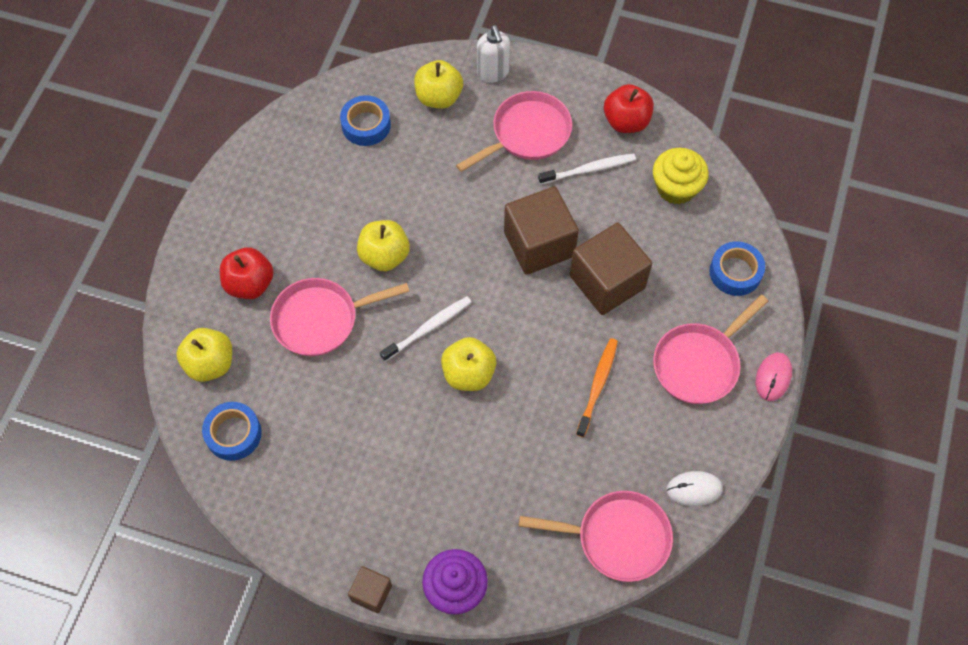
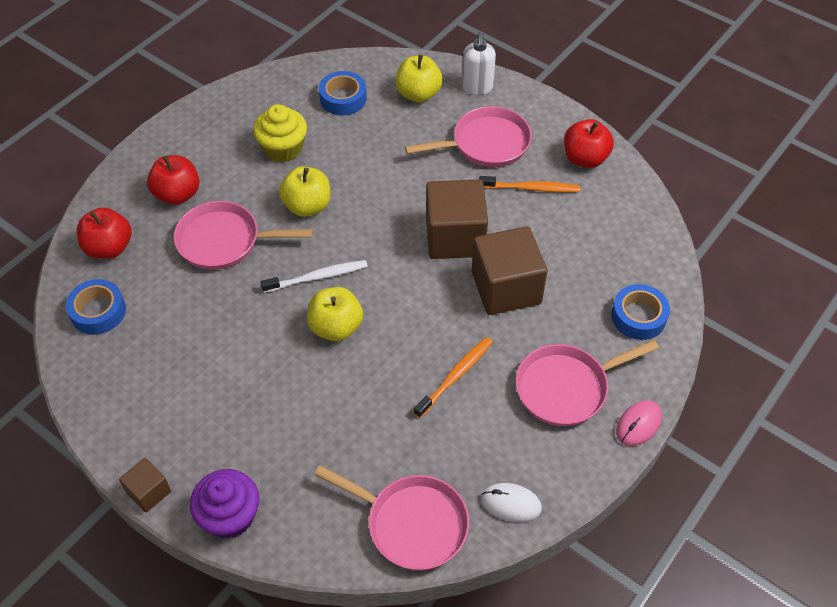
camera: 20 degrees right, 10 degrees down
(210, 364) = (109, 248): yellow apple -> red apple
(589, 169) = (532, 188): white toothbrush -> orange toothbrush
(676, 187) = (610, 226): yellow cupcake -> yellow cupcake (283, 148)

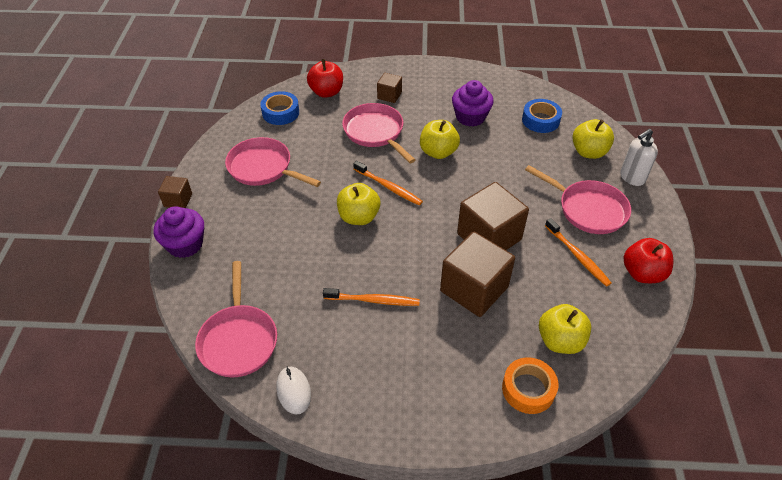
camera: 55 degrees right, 5 degrees down
(177, 194) = (389, 95): red apple -> brown cube
(283, 148) = (470, 117): yellow cupcake -> purple cupcake
(318, 277) = (389, 187): white toothbrush -> orange toothbrush
(567, 387) = (420, 374): pink pan -> pink pan (263, 168)
(608, 262) = (560, 341): none -> yellow apple
(638, 317) = (528, 389): blue tape -> orange tape
(638, 424) = (426, 442): pink mouse -> none

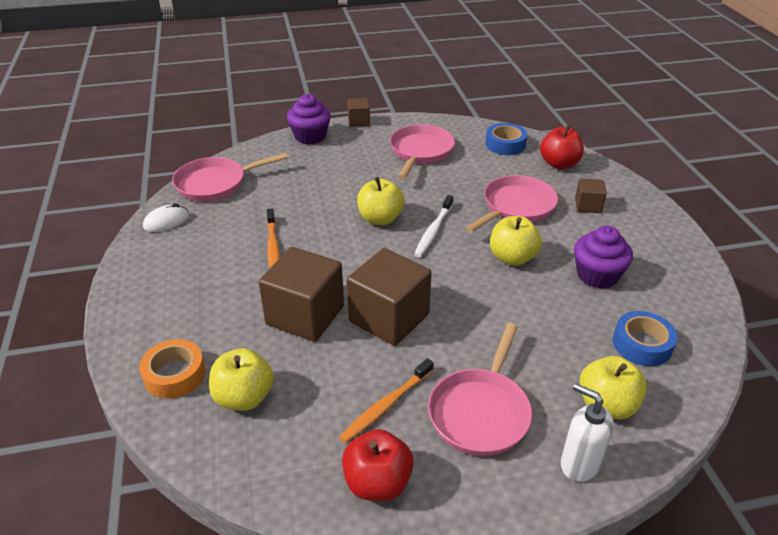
camera: 75 degrees right, 10 degrees down
(389, 187) = (433, 231): orange toothbrush -> white toothbrush

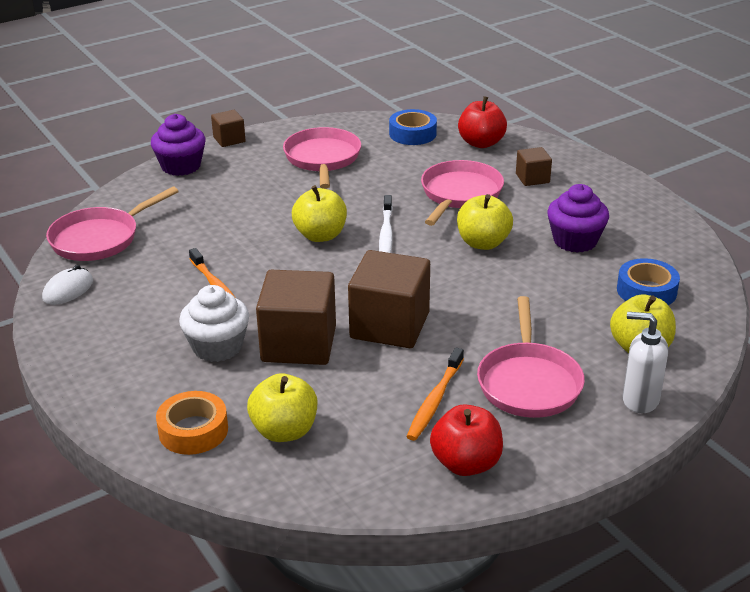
camera: 20 degrees left, 5 degrees down
(241, 300) = (217, 347): none -> white cupcake

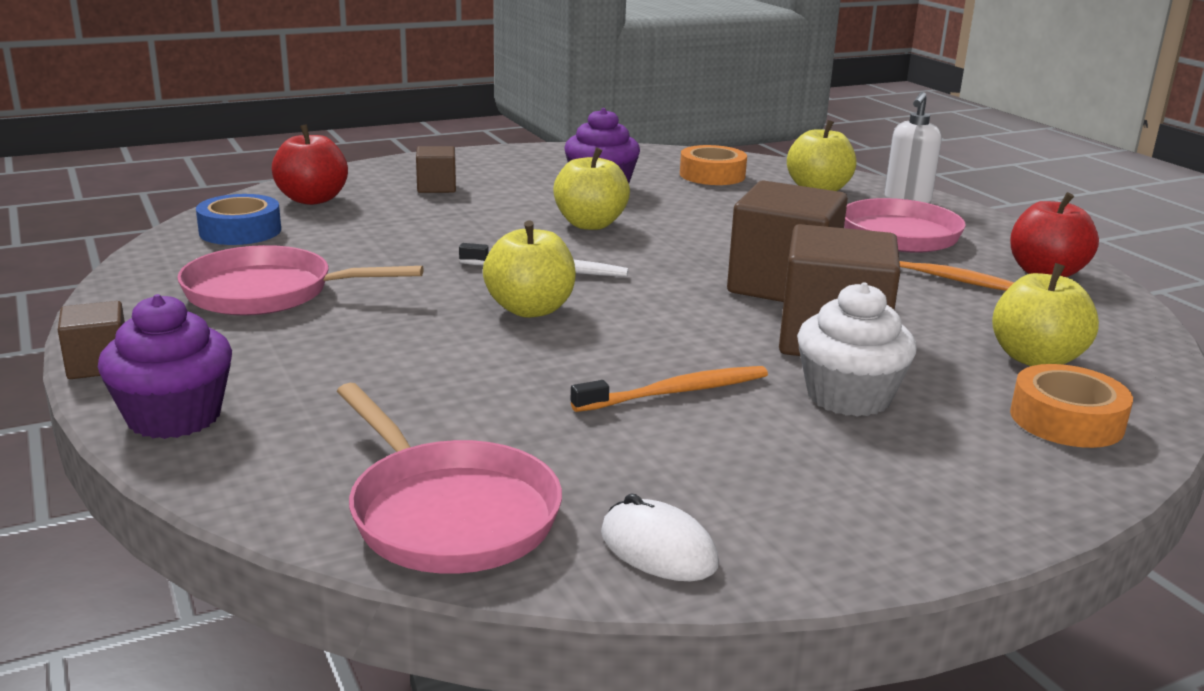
camera: 85 degrees left, 10 degrees down
(459, 194) = (455, 223): pink pan -> none
(646, 291) = (712, 175): blue tape -> orange tape

